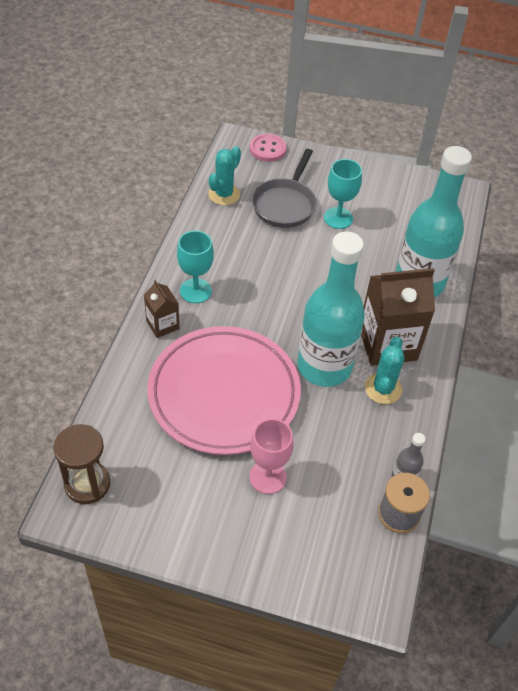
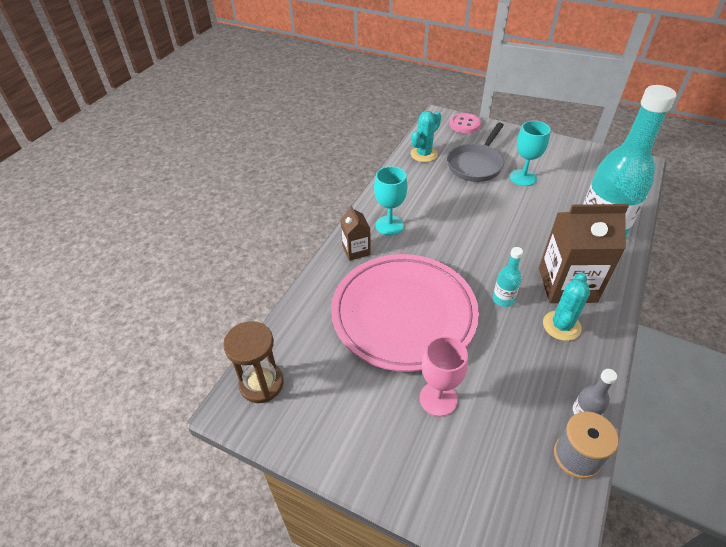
camera: 15 degrees right, 5 degrees down
(324, 366) = (503, 299): turquoise bottle -> turquoise bottle, size x0.41

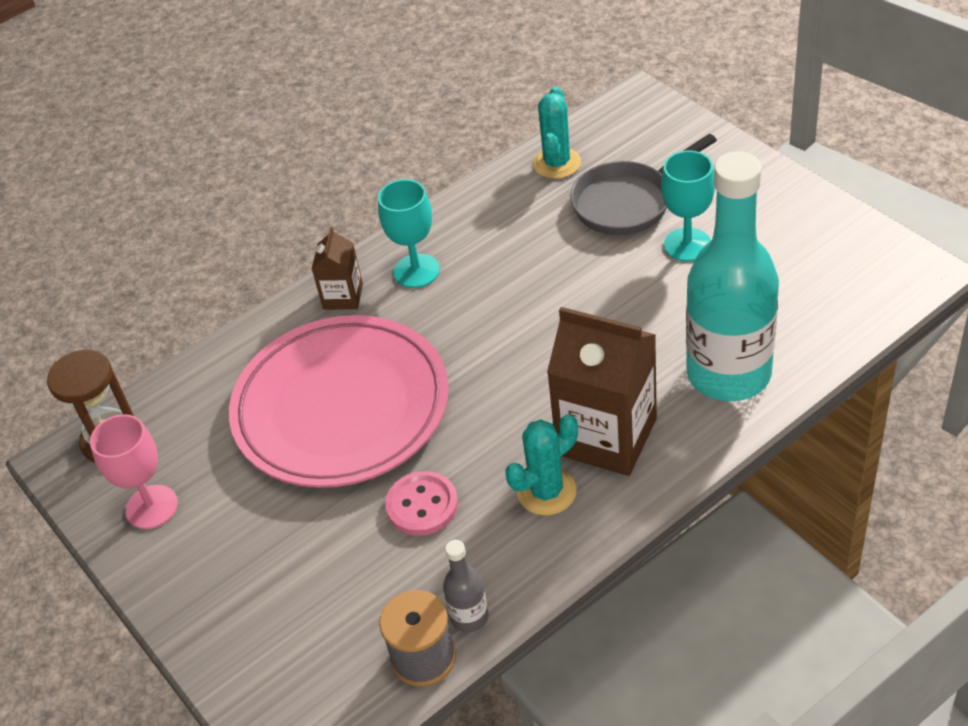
camera: 30 degrees right, 0 degrees up
(424, 154) = (557, 163): turquoise cactus -> turquoise cactus turned 60 degrees counterclockwise
(438, 399) = (305, 530): pink goblet -> pink goblet (151, 507)
(464, 124) = (669, 122): pink button -> pink button (422, 505)
(503, 299) = (494, 429): turquoise bottle -> none

